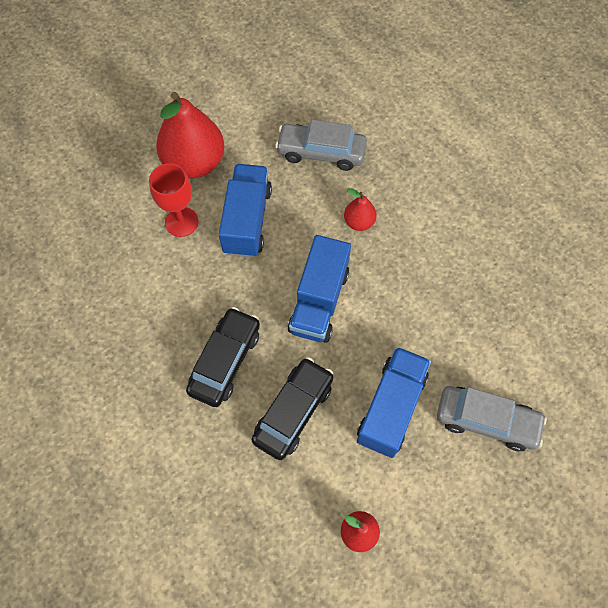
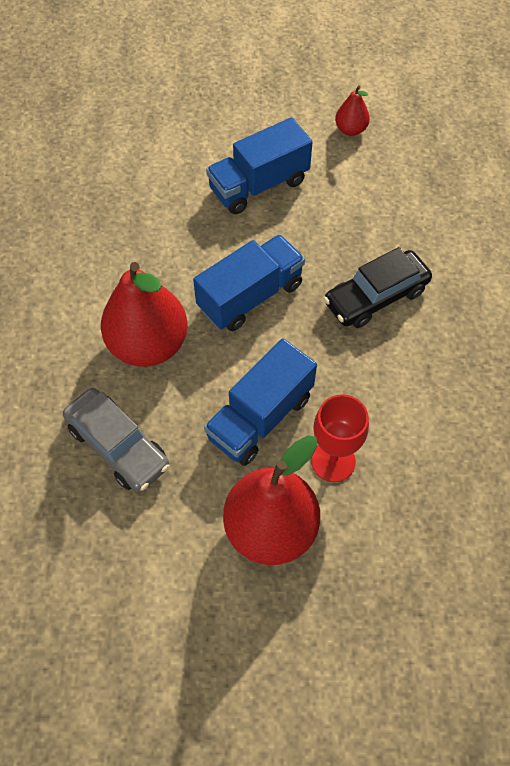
camera: 145 degrees left, 5 degrees down
(293, 412) = (342, 226): black car -> none
(359, 222) = (148, 344): red pear -> red pear, size x2.10
(486, 421) = (193, 138): grey car -> none

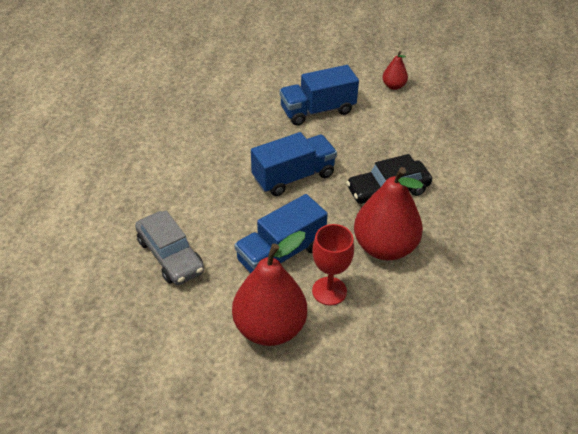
camera: 10 degrees right, 15 degrees down
(148, 344) = (210, 196): red pear -> red pear (384, 247)

